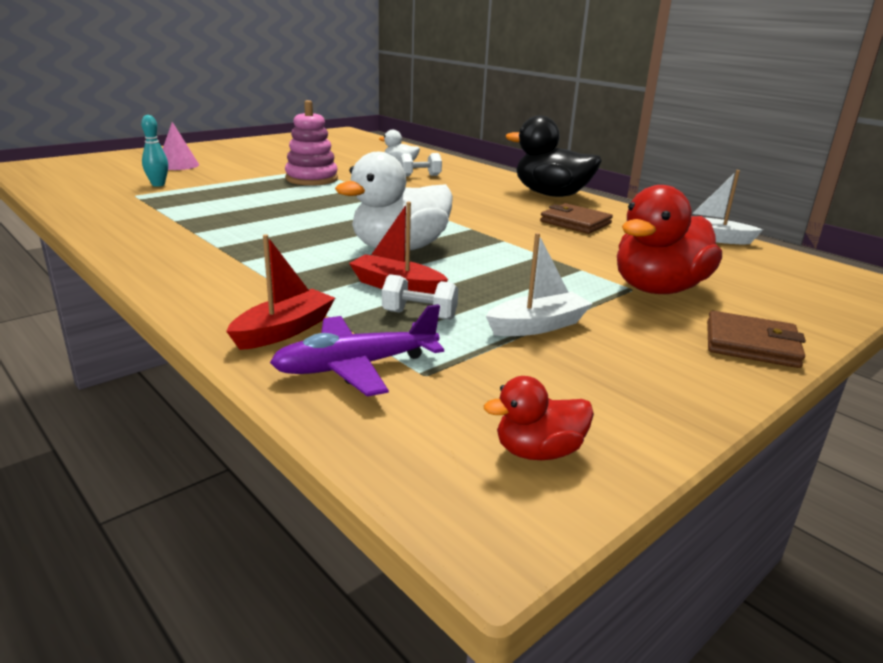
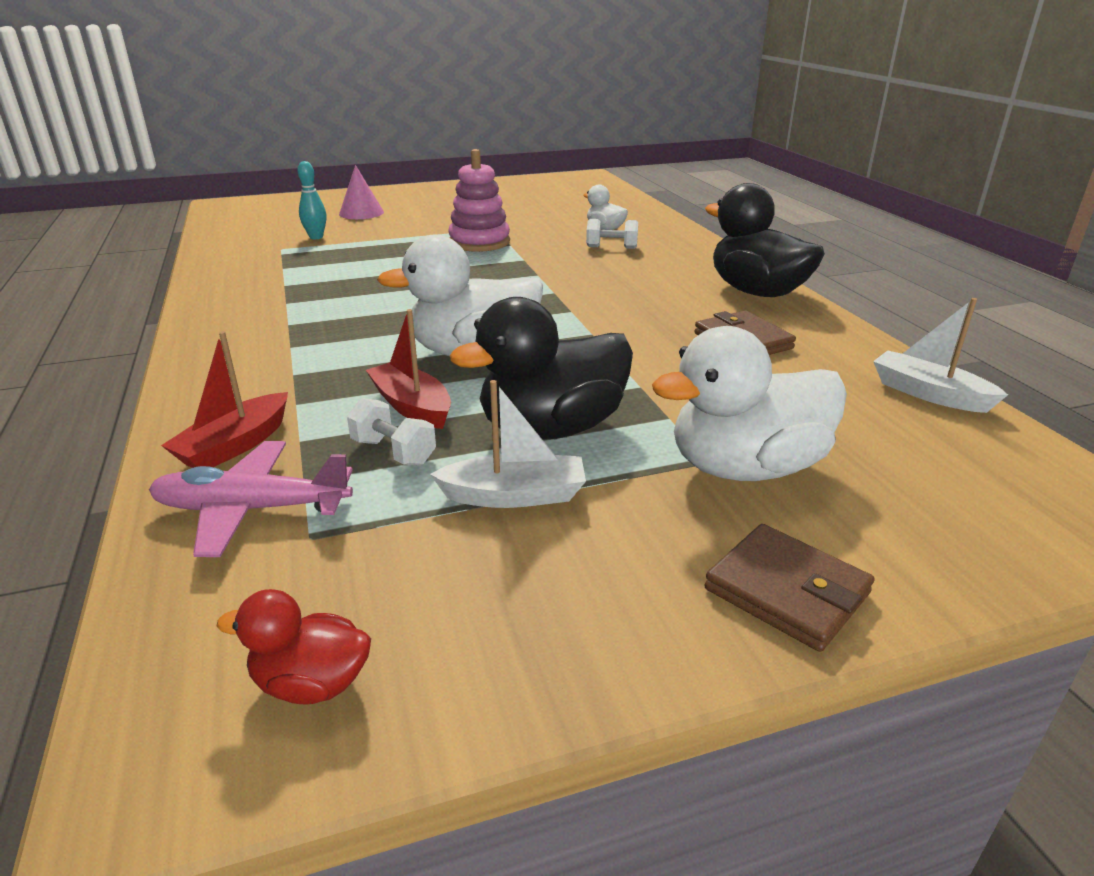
camera: 25 degrees right, 5 degrees up
(284, 330) = (235, 445): red boat -> red boat turned 150 degrees clockwise
(355, 367) = (251, 509): purple plane -> pink plane
(514, 285) = (552, 428): none -> black duck
(658, 289) = (745, 468): red duck -> white duck

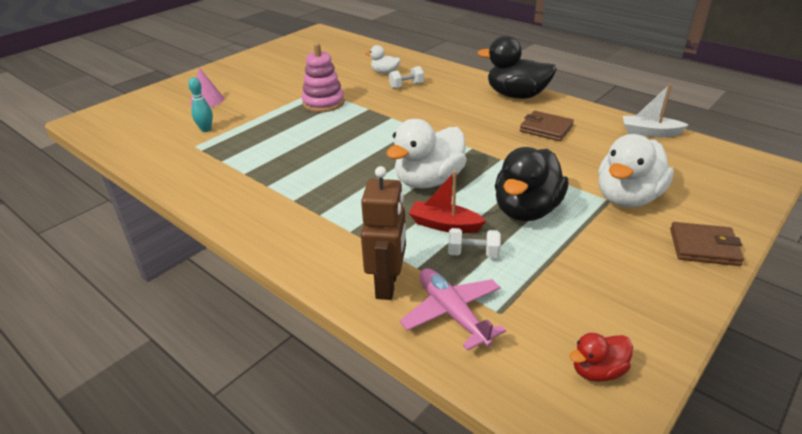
camera: 30 degrees left, 5 degrees up
(235, 445) = (387, 285): red boat -> brown robot
(251, 509) = (452, 313): pink plane -> pink plane turned 90 degrees clockwise
(515, 495) = (557, 251): white boat -> none

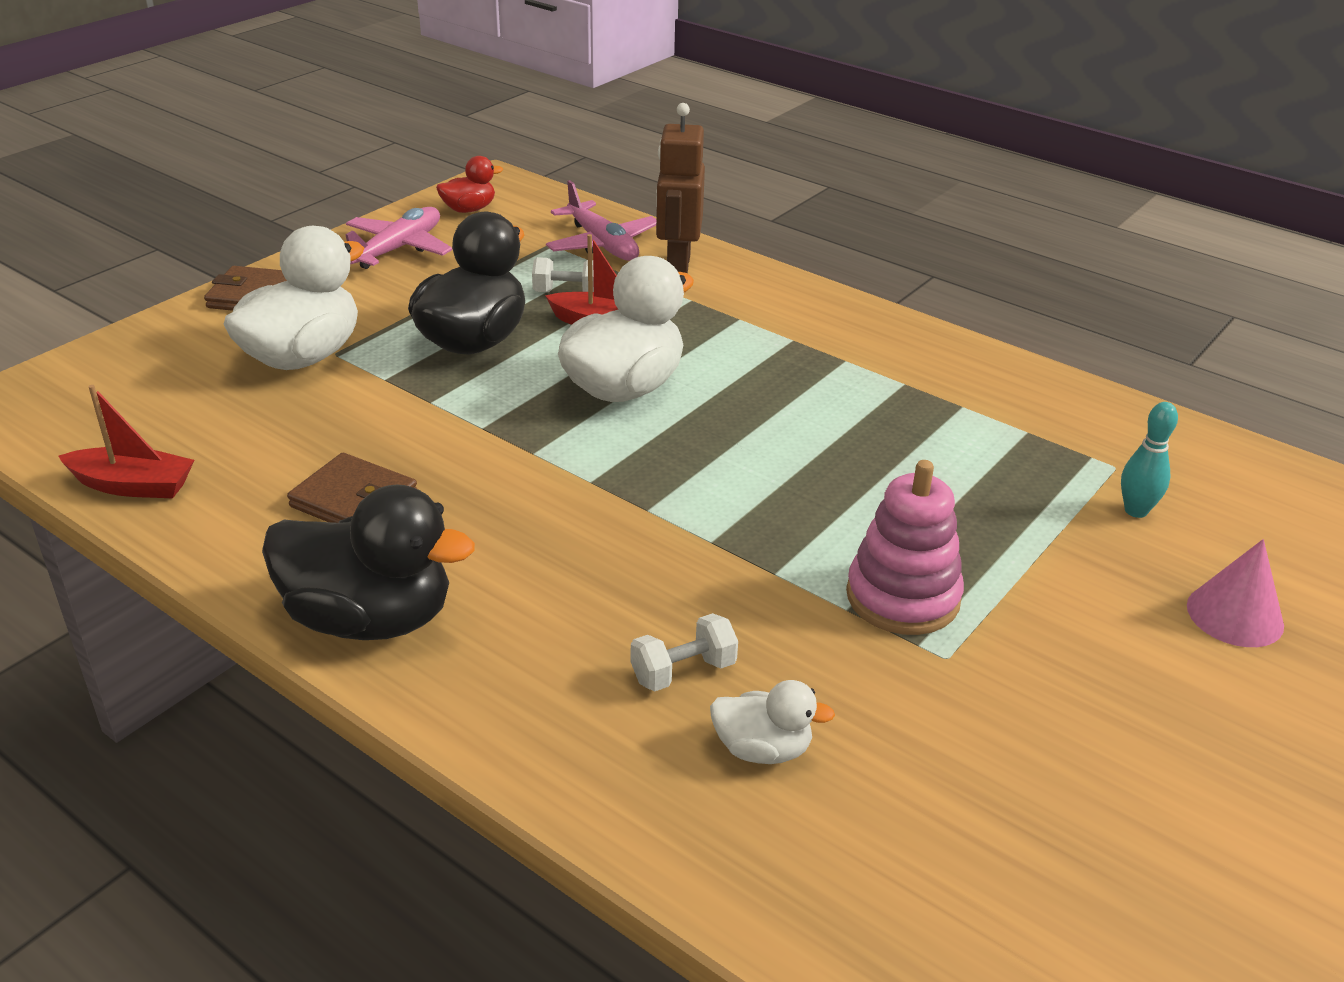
camera: 175 degrees right, 0 degrees up
(632, 304) = (398, 249): none -> pink plane
(649, 132) = (133, 486): white boat -> red boat

